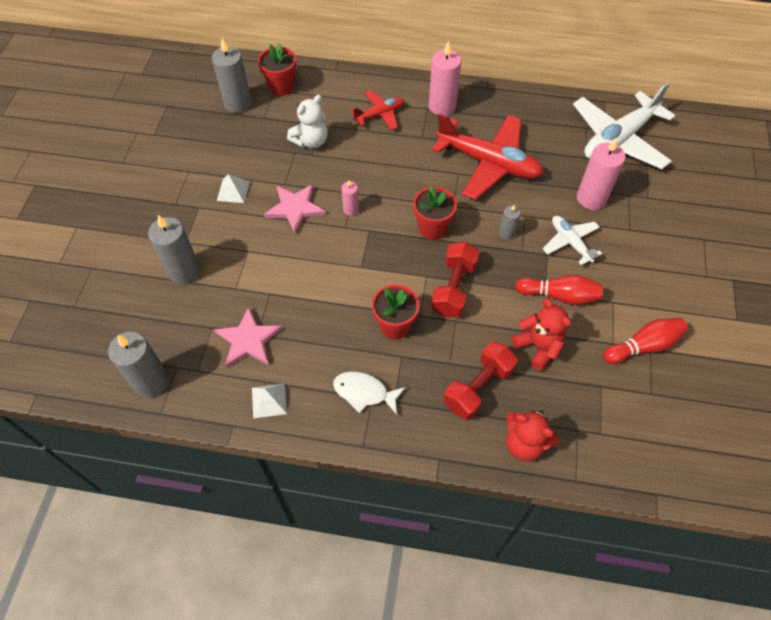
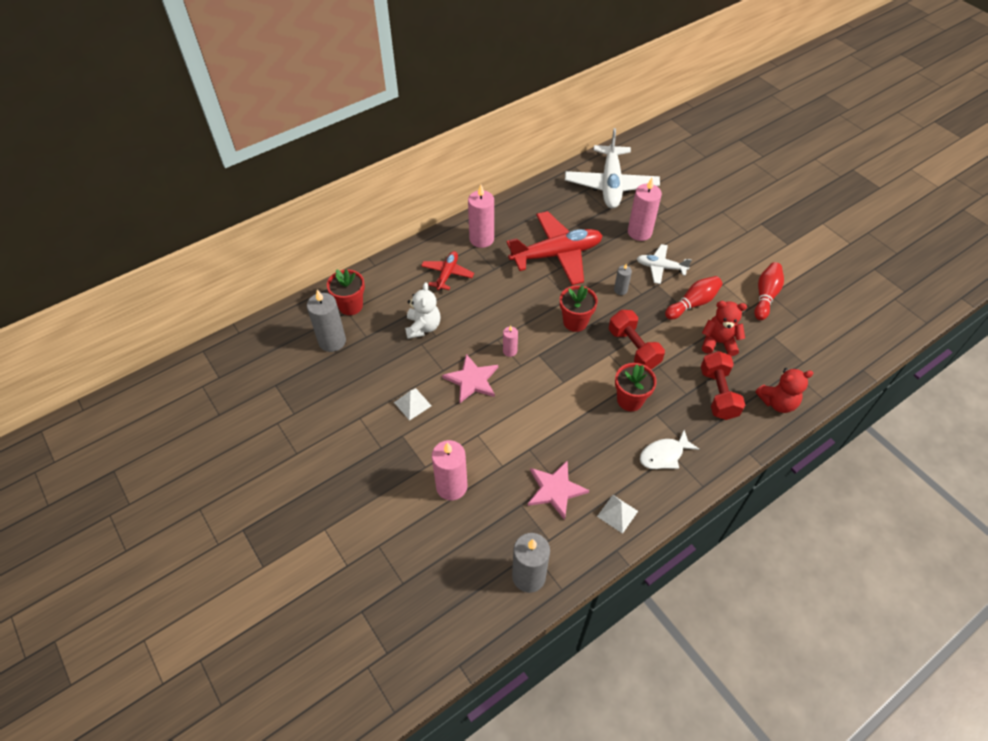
camera: 45 degrees left, 5 degrees down
(184, 271) = (451, 486): grey candle -> pink candle

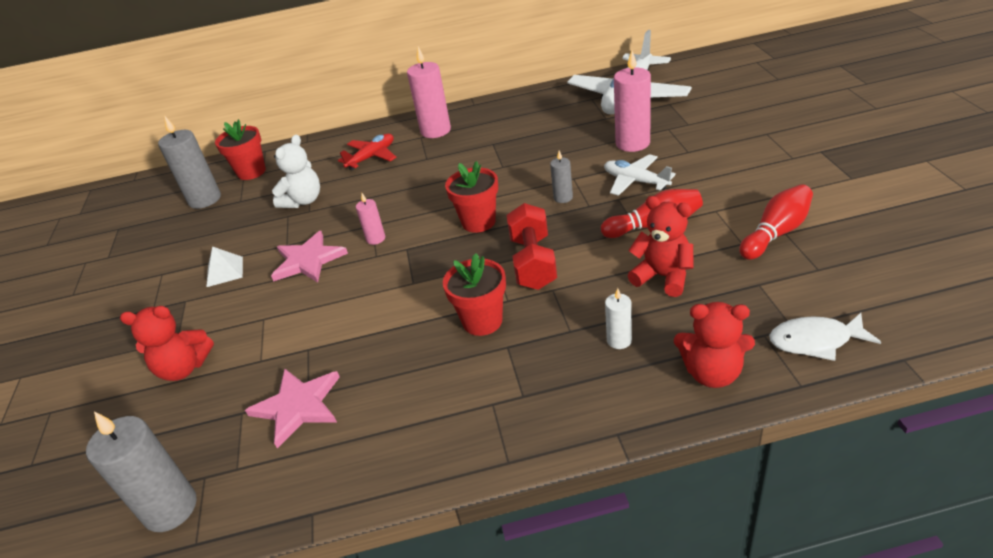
camera: 30 degrees right, 15 degrees down
(451, 486) = (184, 368): pink candle -> red teddy bear
(556, 255) = (509, 153): red plane -> none
(617, 513) = (353, 462): white pyramid -> none
(664, 455) = (479, 402): white fish -> white fish (815, 341)
(718, 394) = (619, 340): red dumbbell -> white candle

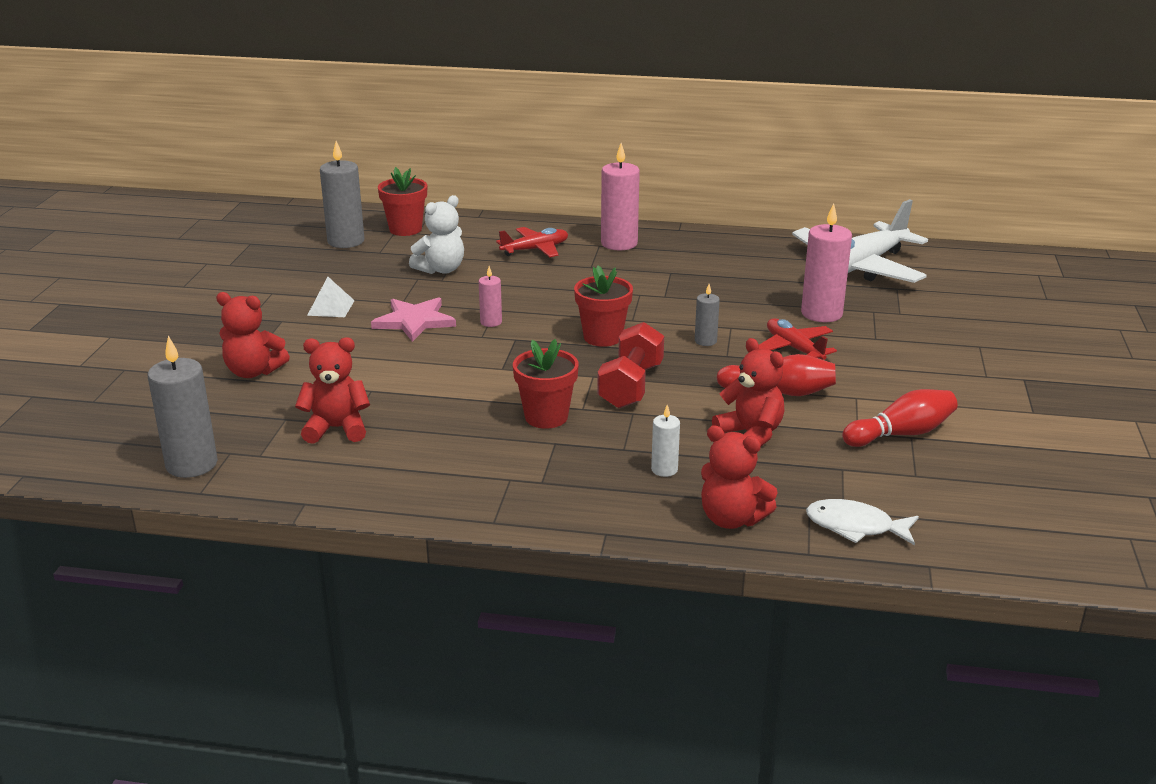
camera: 15 degrees right, 10 degrees down
(298, 406) = (336, 429): pink star -> red teddy bear
(635, 181) = (794, 348): white plane -> red plane

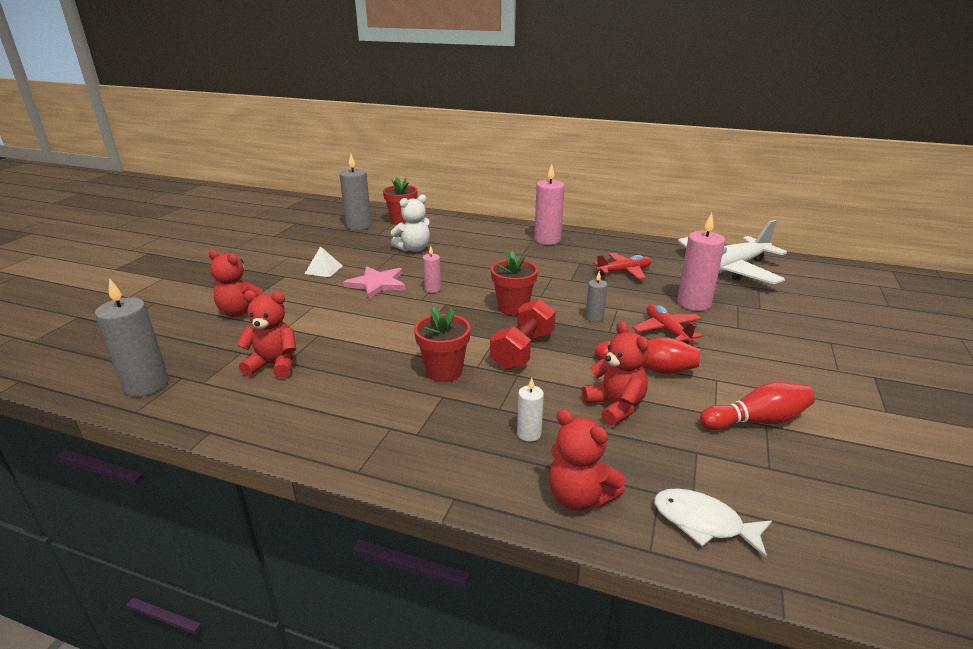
camera: 10 degrees right, 0 degrees up
(535, 249) = (485, 240): red plane -> red plane (624, 272)

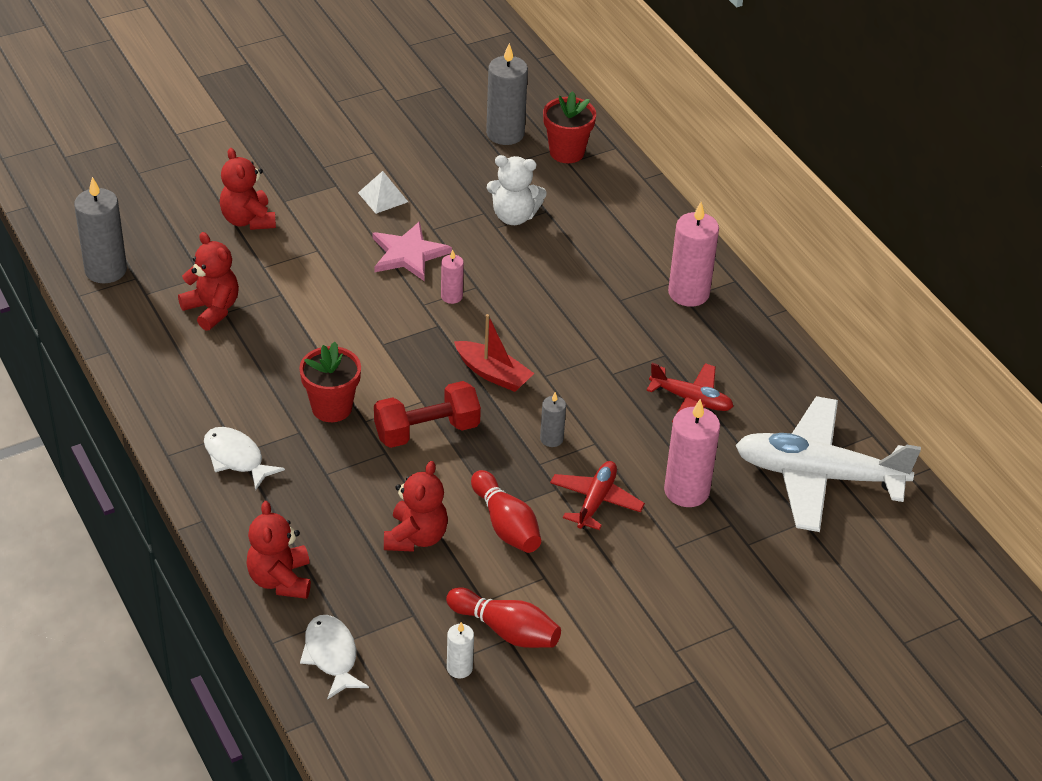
camera: 40 degrees right, 15 degrees up
(419, 438) = (236, 458): none -> white fish
(513, 308) = (493, 374): red flower pot -> red boat
(529, 434) = (316, 511): white candle -> white candle (459, 668)

